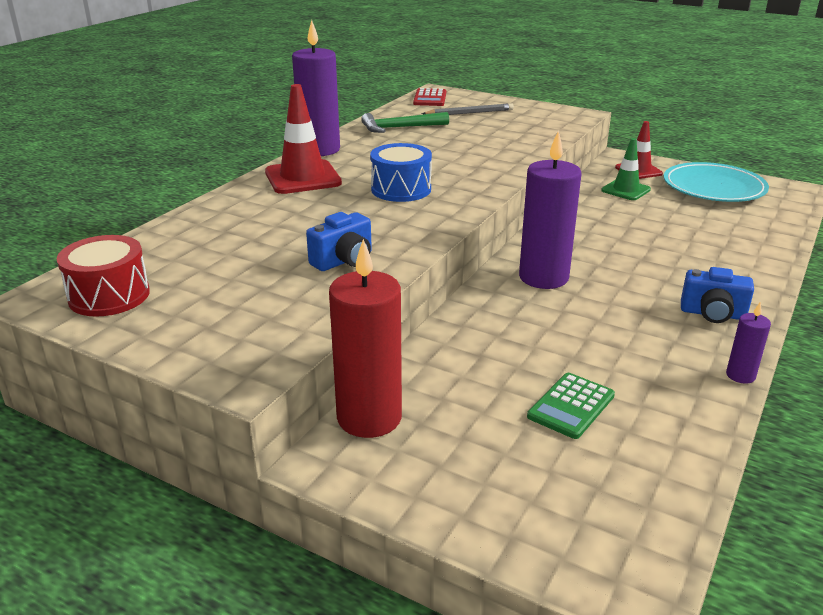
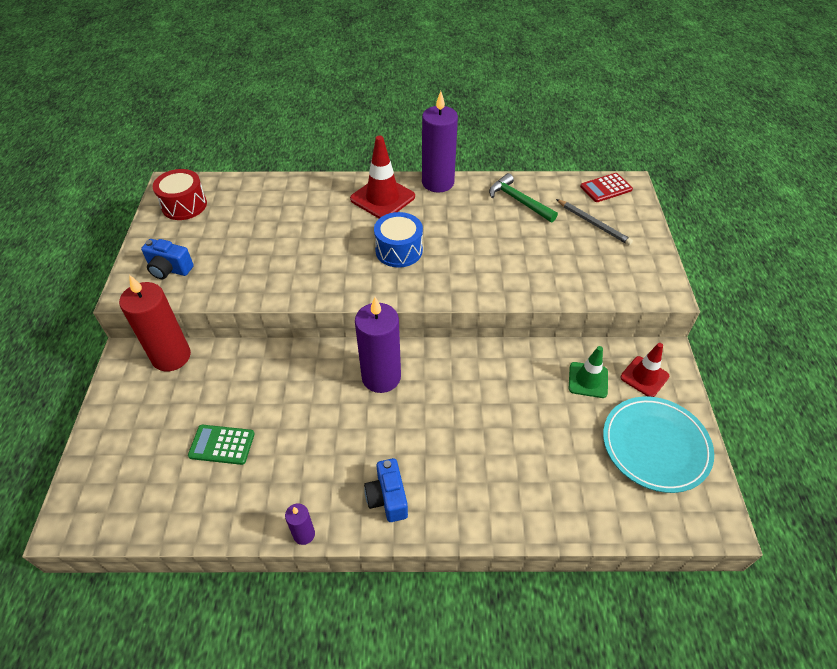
camera: 60 degrees right, 20 degrees up
(344, 261) = (272, 271): blue camera -> blue camera (169, 269)

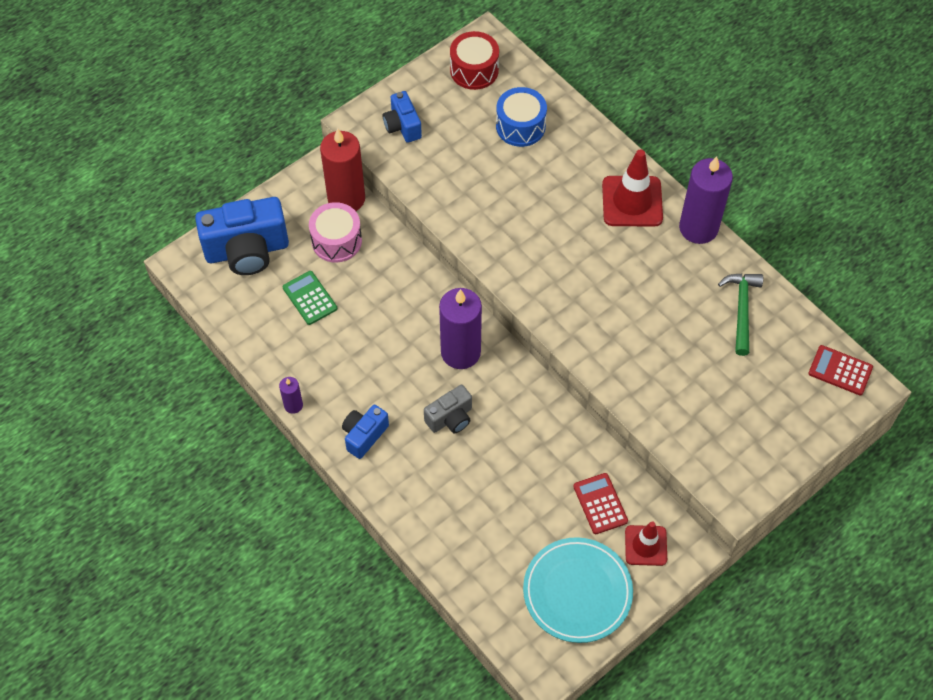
camera: 50 degrees right, 10 degrees up
(124, 459) = (247, 251): none -> blue camera
(197, 389) = (336, 241): none -> pink drum
(399, 250) = (580, 263): blue drum -> blue drum (520, 126)
(431, 424) = (450, 418): none -> grey camera
(588, 380) = (600, 504): green traffic cone -> red calculator
(593, 223) = (773, 390): grey pencil -> none

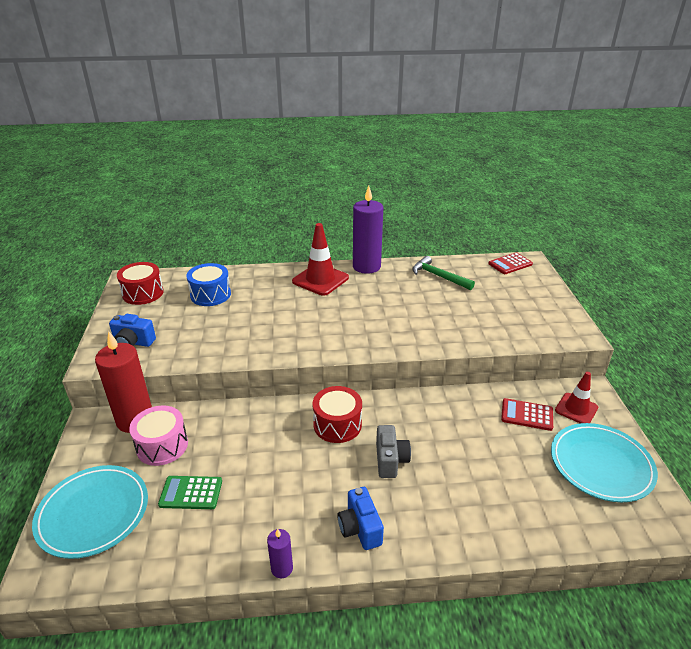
camera: 55 degrees left, 25 degrees down
(247, 251) = (93, 513): blue camera -> turquoise plate
(460, 352) = (337, 424): purple candle -> red drum

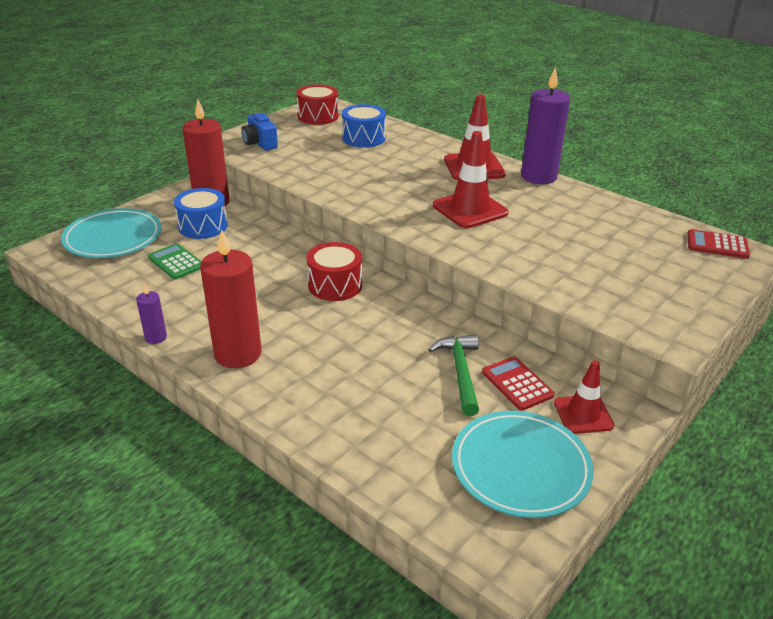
camera: 45 degrees right, 0 degrees up
(162, 446) = (203, 226): pink drum -> blue drum
(360, 528) = (238, 354): blue camera -> red candle
(367, 313) = (470, 209): none -> red traffic cone
(390, 460) = (333, 332): grey camera -> none
(438, 276) = (602, 216): green hammer -> green hammer (460, 372)

